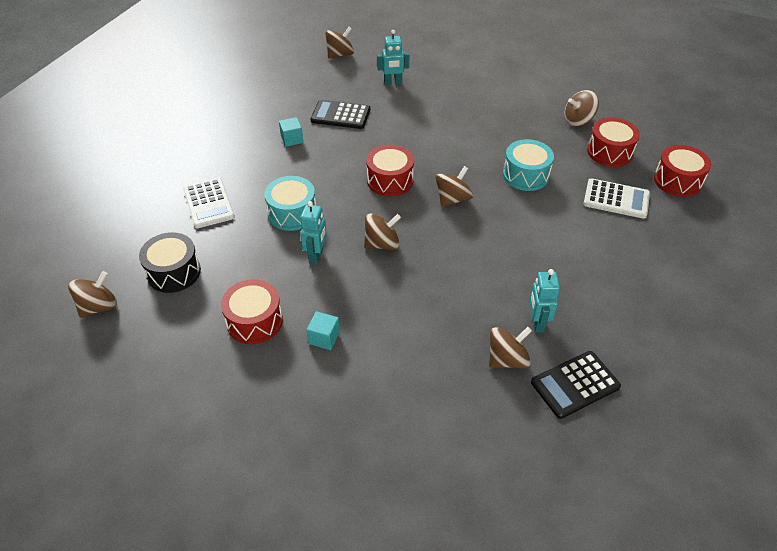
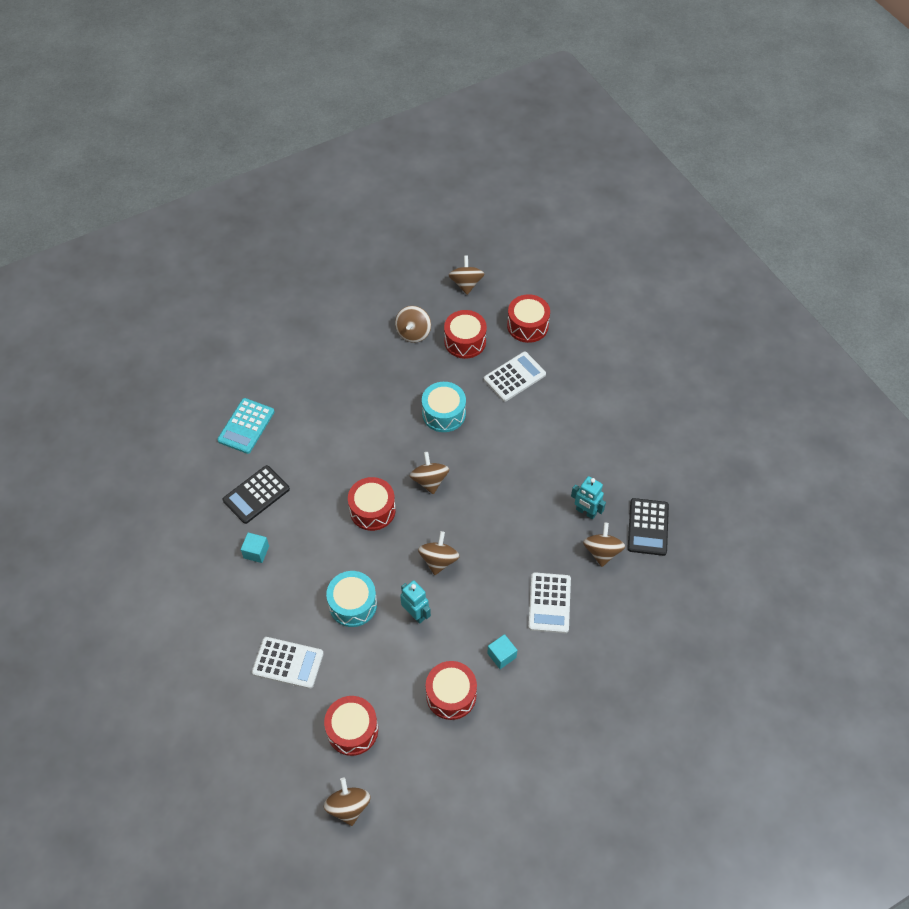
camera: 55 degrees left, 10 degrees up
(174, 272) = (352, 730): black drum -> red drum
(340, 54) = (163, 441): brown spinning top -> brown spinning top (466, 284)
(393, 82) = (246, 426): turquoise robot -> turquoise calculator
(411, 346) = (549, 603): none -> white calculator

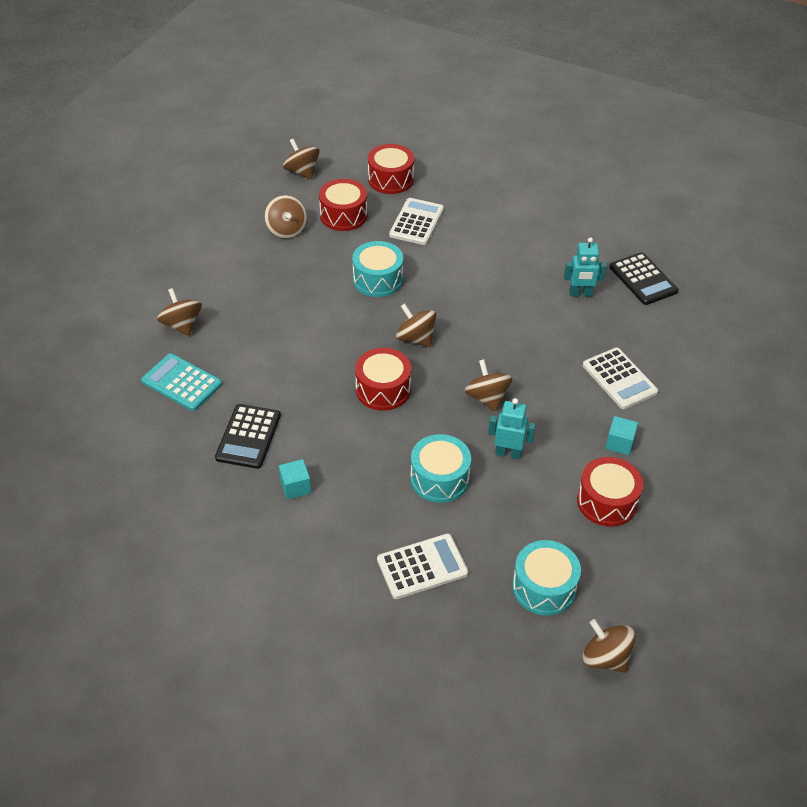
camera: 35 degrees left, 10 degrees down
(246, 426) = (181, 383): turquoise calculator -> turquoise calculator turned 135 degrees clockwise
(352, 730) = (544, 587): red drum -> turquoise drum
(602, 552) = (624, 316): brown spinning top -> brown spinning top (182, 325)

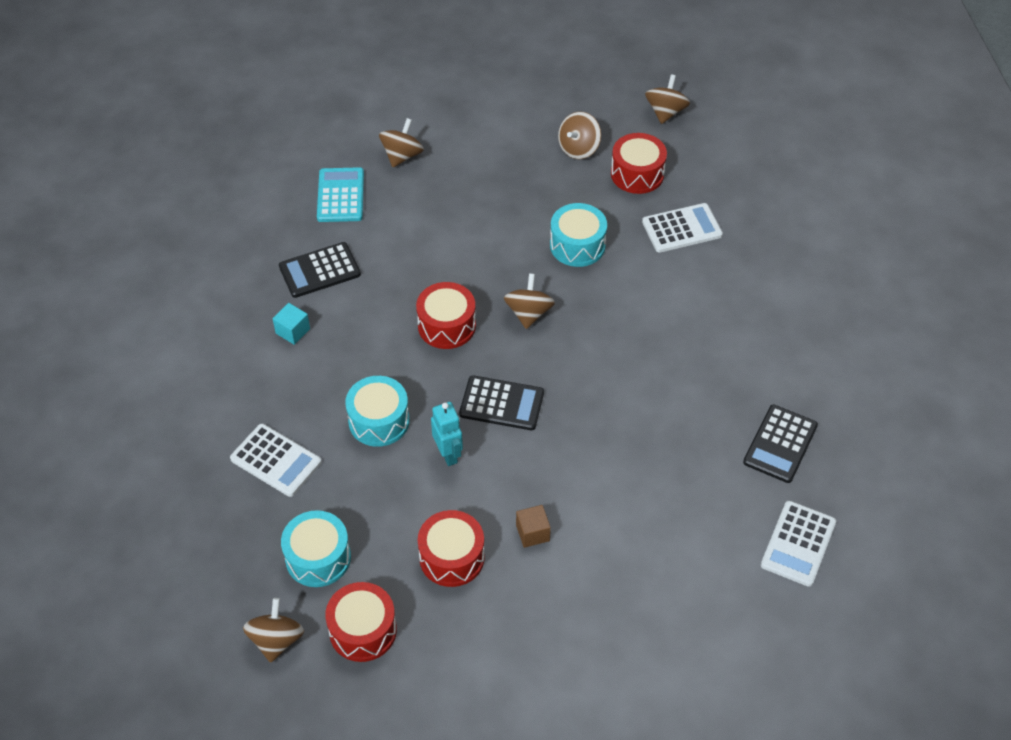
camera: 55 degrees right, 5 degrees up
(390, 179) = (722, 177): red drum -> red drum (363, 630)
(487, 398) = (501, 403): brown spinning top -> black calculator
(580, 294) = (707, 403): turquoise robot -> none
(619, 379) = (617, 492): white calculator -> white calculator (798, 544)
(619, 443) = (532, 533): turquoise cube -> brown cube

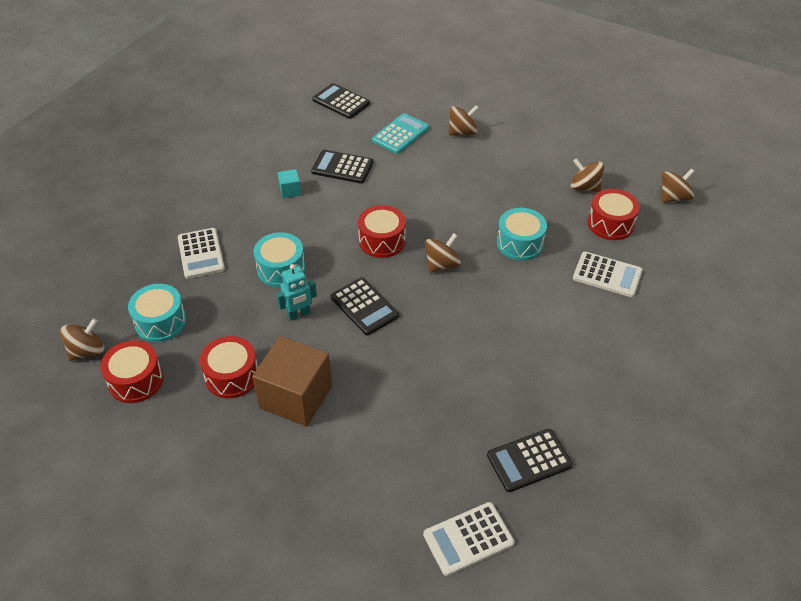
camera: 40 degrees right, 5 degrees down
(233, 194) = (341, 102): none -> black calculator
(448, 454) = (299, 314): turquoise robot -> turquoise robot turned 45 degrees clockwise
(532, 533) = (296, 397): brown cube -> brown cube, size x2.34
(578, 148) = (584, 187): brown spinning top -> brown spinning top turned 45 degrees clockwise

